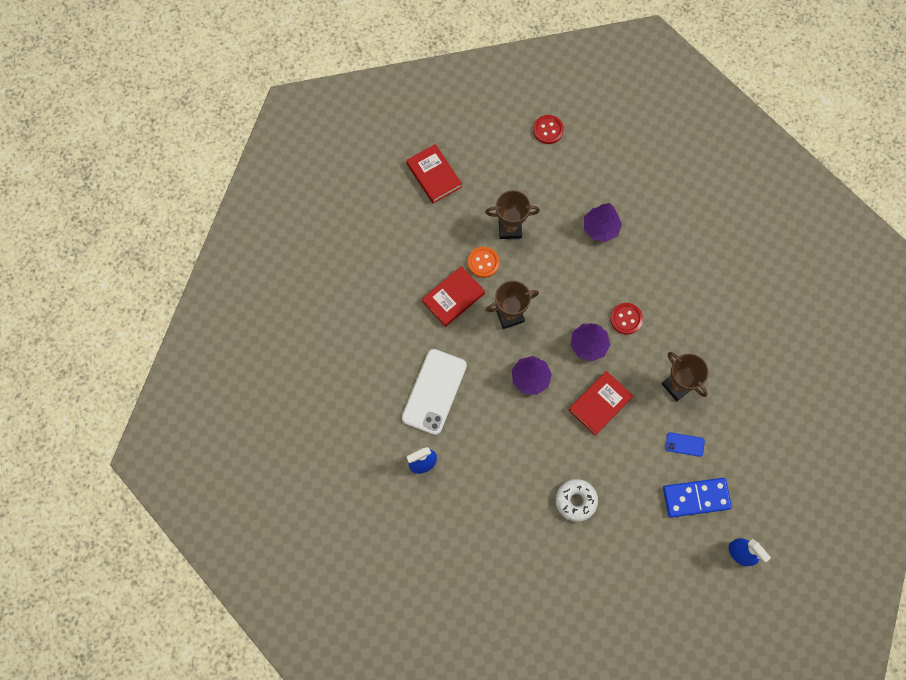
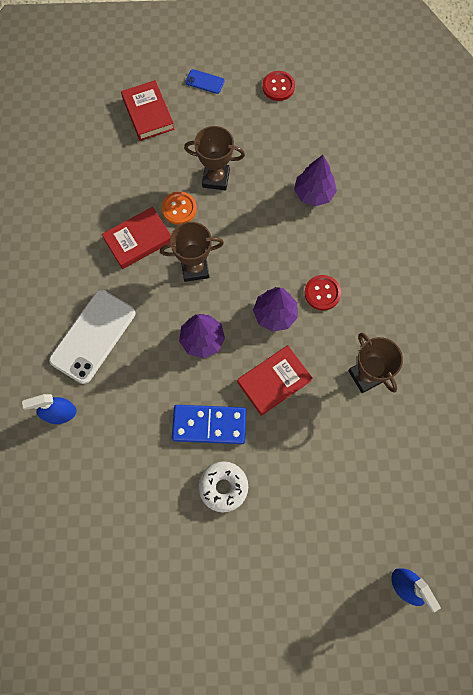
camera: 10 degrees right, 0 degrees up
(684, 444) = (362, 444): blue phone -> blue phone (205, 82)
(696, 498) = (364, 509): blue domino -> blue domino (209, 425)

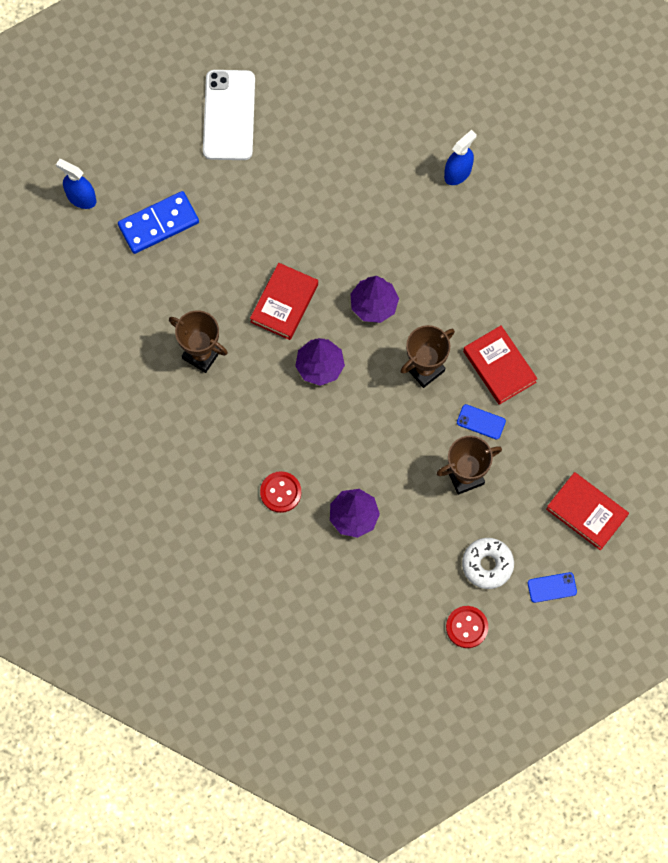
camera: 150 degrees right, 0 degrees up
(93, 336) = (477, 253): white phone -> white phone (229, 115)
(138, 240) = (499, 367): red book -> red book turned 60 degrees counterclockwise
(179, 209) = (481, 422): orange button -> blue phone
(209, 425) = (320, 234): blue domino -> blue domino (158, 224)
(223, 487) = (276, 191): white donut -> white donut (487, 565)
(322, 293) = (286, 412): red button -> red button (280, 492)

